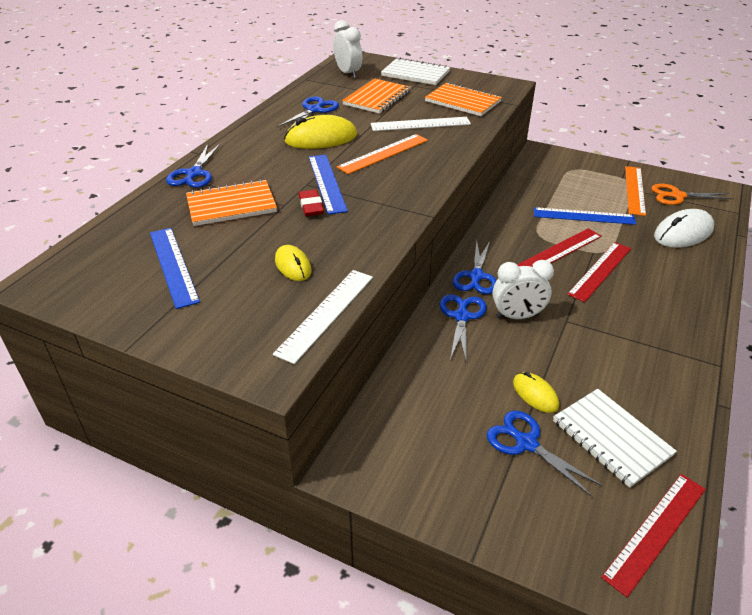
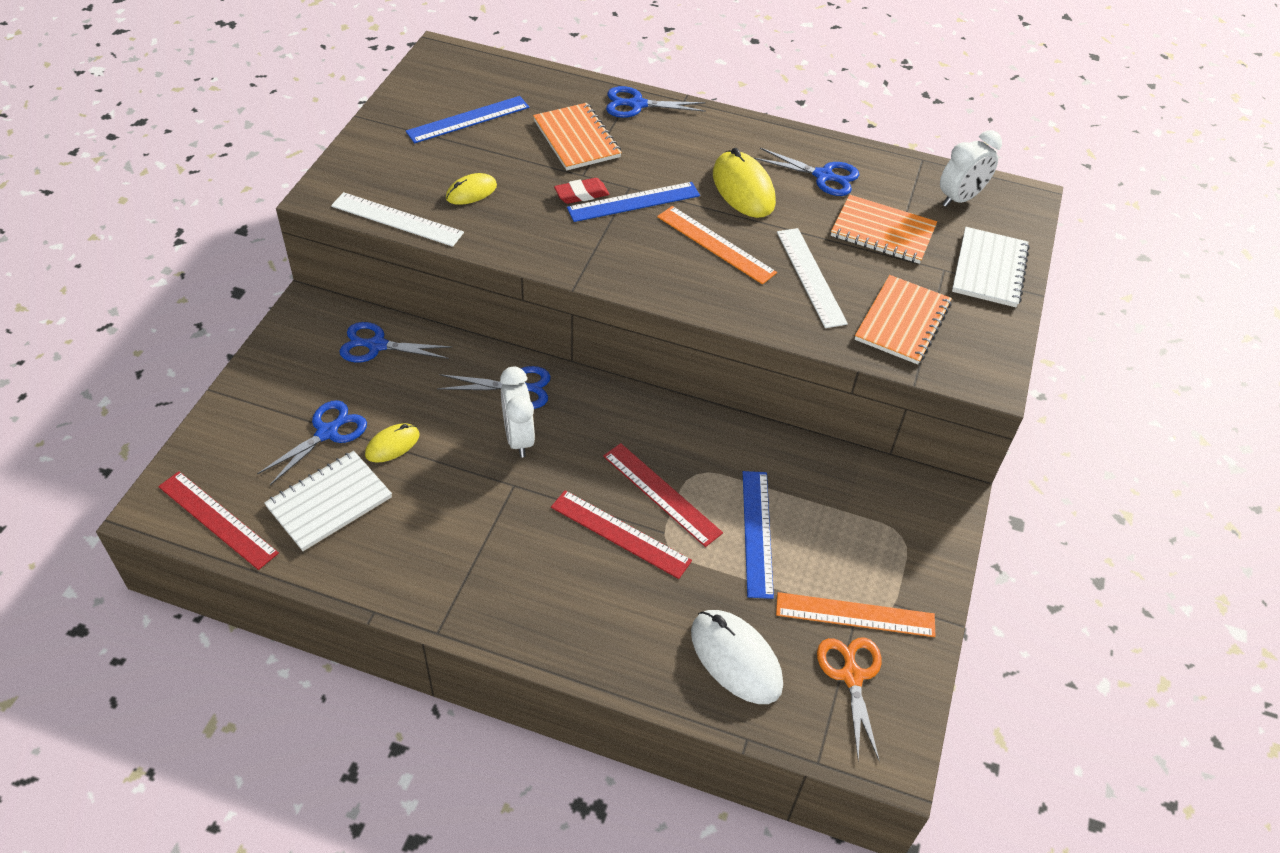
camera: 80 degrees right, 10 degrees up
(476, 276) = (592, 403): blue scissors -> blue scissors (377, 345)

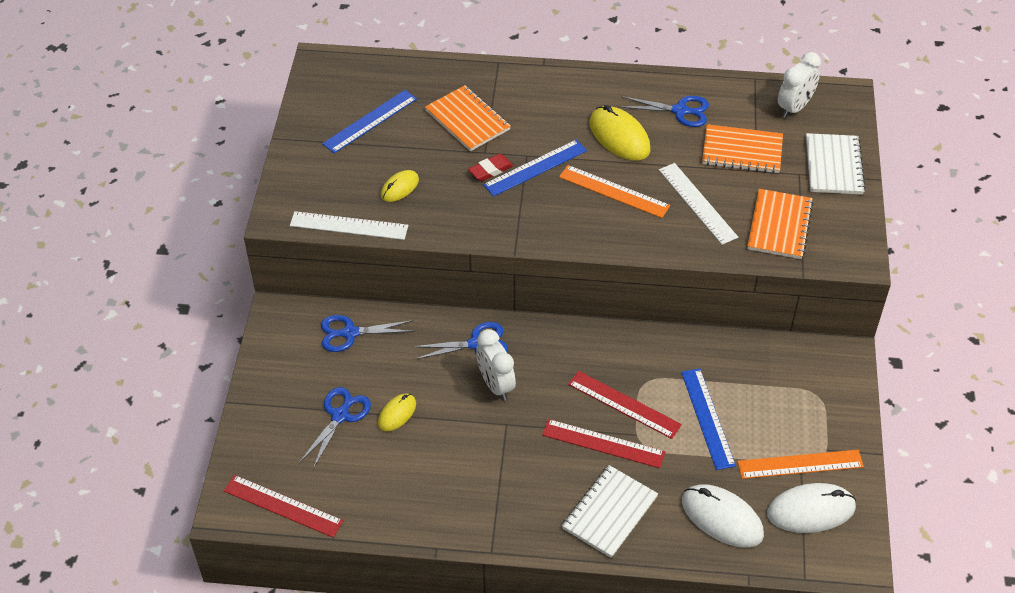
camera: 10 degrees left, 0 degrees up
(329, 502) = (366, 471): white notebook -> white notebook (609, 512)
(637, 104) = (506, 77): blue scissors -> none
(851, 676) = (811, 510): orange scissors -> white mouse

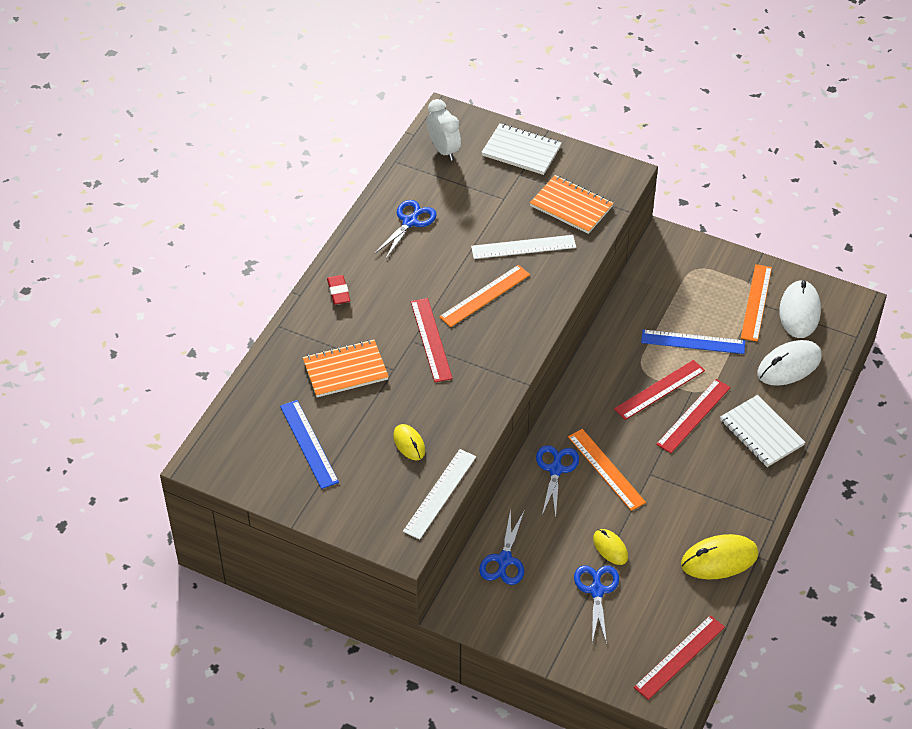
camera: 70 degrees left, 0 degrees up
(340, 416) = (597, 591): blue scissors -> blue scissors turned 45 degrees clockwise
(490, 170) = (418, 372): red eraser -> red eraser (338, 292)
(495, 385) = (606, 469): white clock -> orange ruler
(535, 168) = (431, 339): blue ruler -> red ruler
(619, 136) = (421, 271): yellow mouse -> yellow mouse (719, 559)
(742, 151) = (477, 199): orange notebook -> none

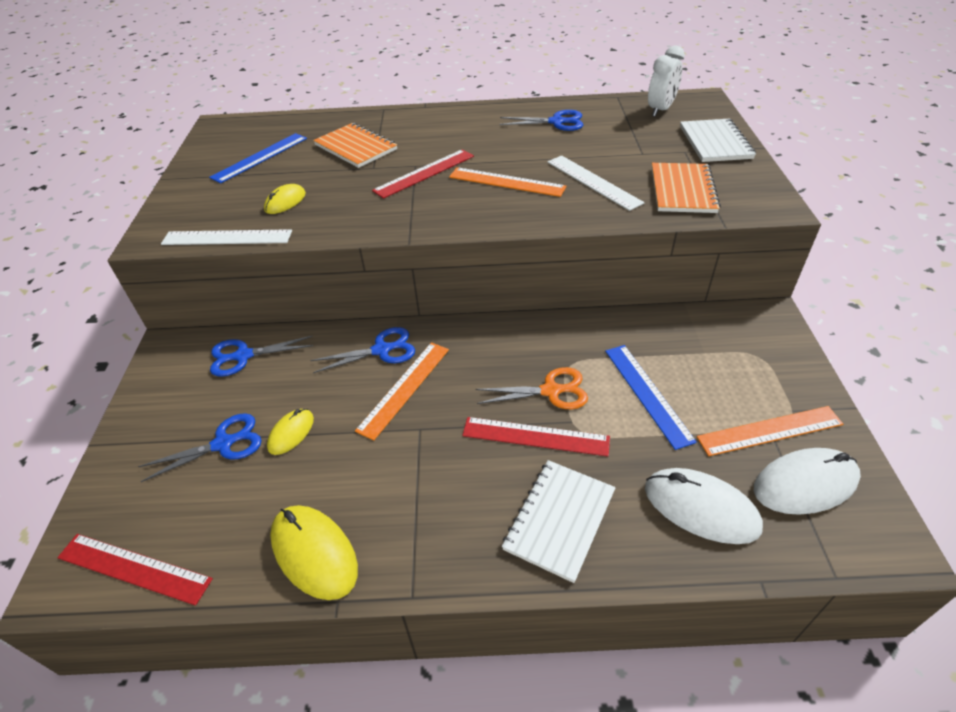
camera: 65 degrees right, 5 degrees down
(338, 292) = (442, 119): red eraser -> none
(659, 389) = (551, 391): red ruler -> orange scissors

